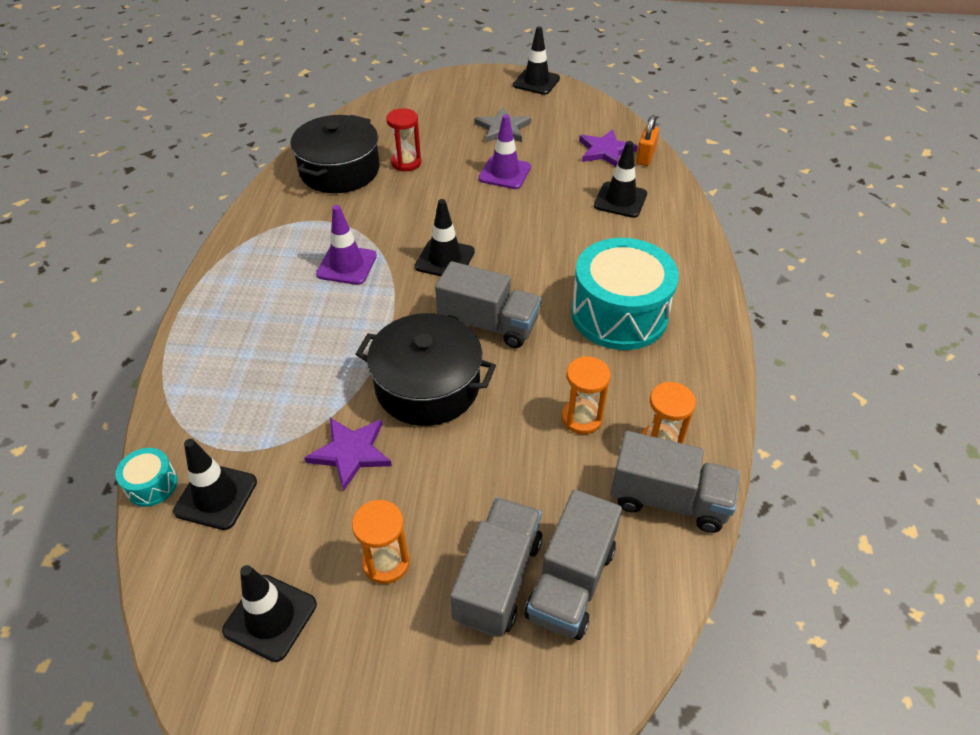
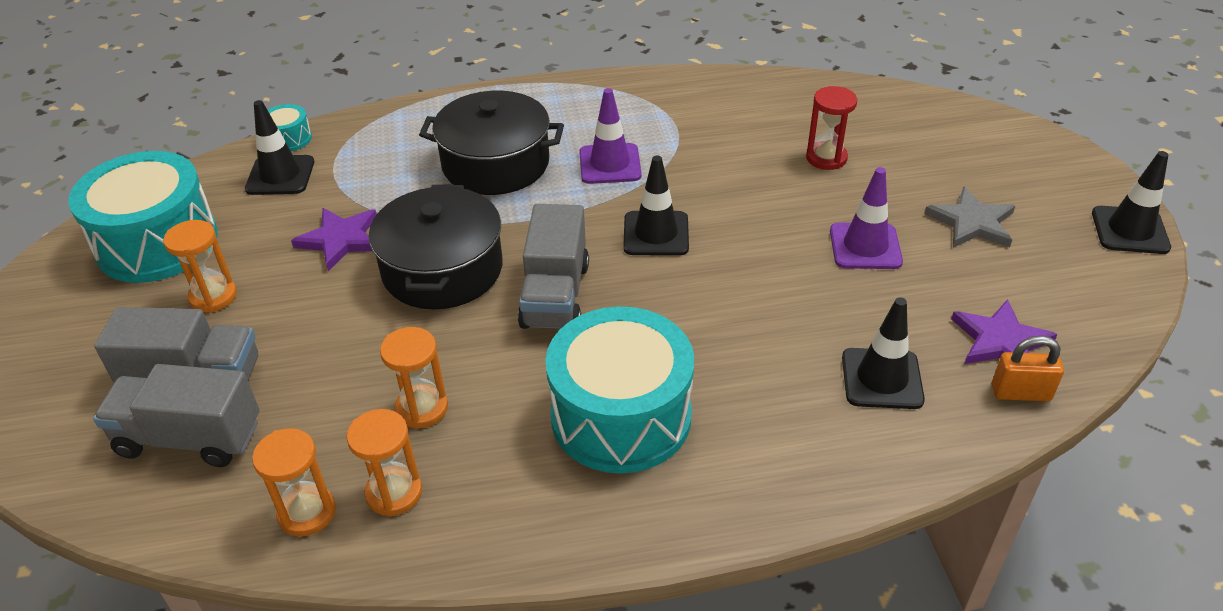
camera: 75 degrees right, 5 degrees down
(270, 617) = (157, 243): black traffic cone -> turquoise drum
(339, 170) = (775, 113): black pot -> black pot (495, 164)
(668, 499) = (307, 512): grey truck -> orange hourglass

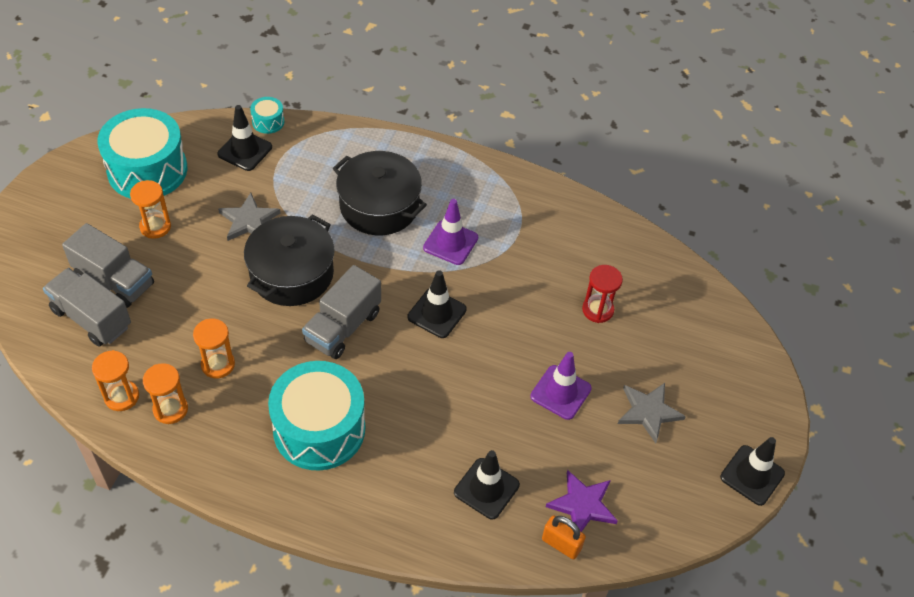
camera: 25 degrees right, 10 degrees up
(340, 240) = (249, 220): purple star -> grey star

